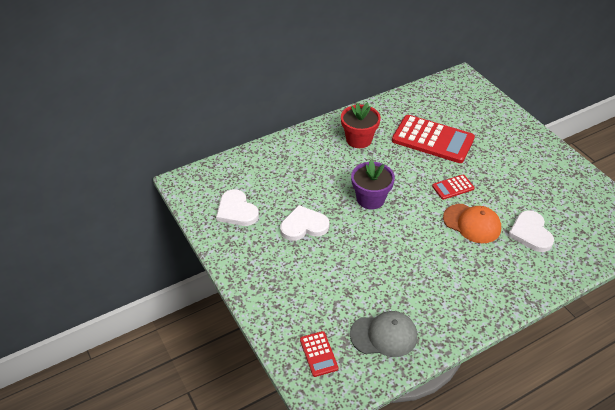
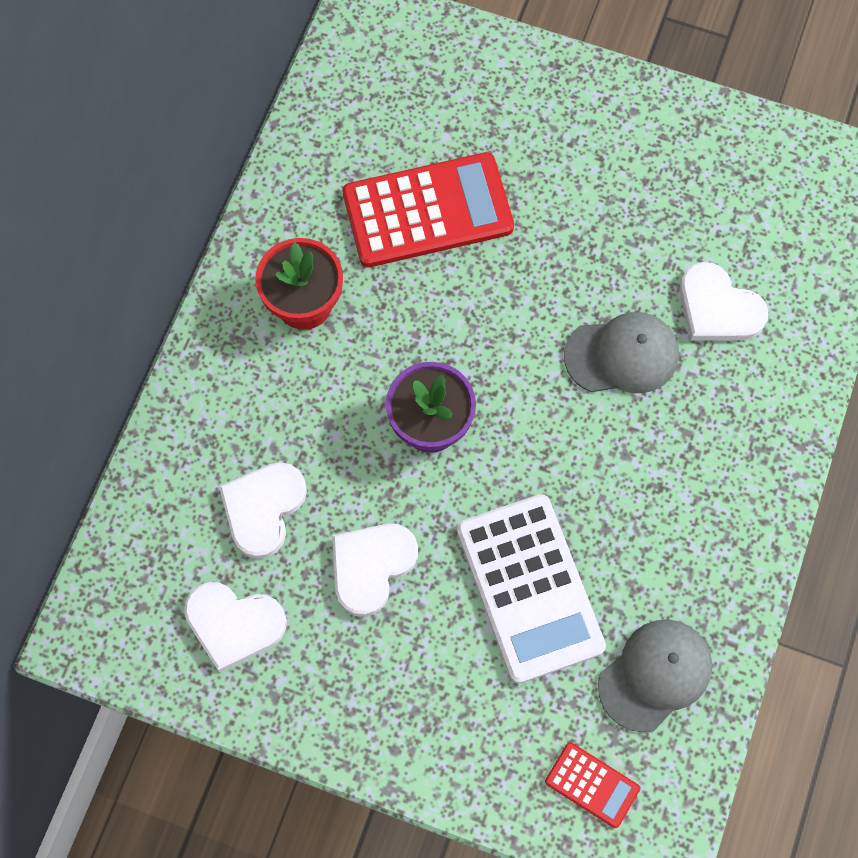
camera: 40 degrees left, 25 degrees up
(283, 185) = (263, 508): none -> white heart
(359, 271) = (529, 588): none -> white calculator
(453, 187) = (539, 298): red calculator -> none
(472, 223) = (622, 355): orange cap -> grey cap

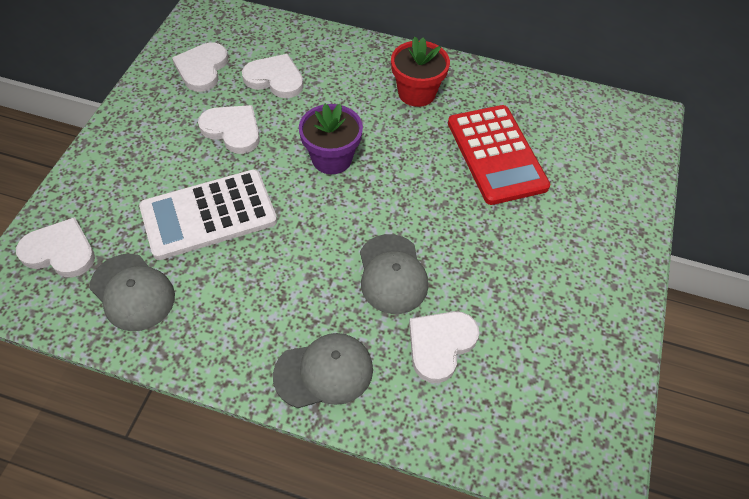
camera: 85 degrees right, 15 degrees down
(592, 785) = (60, 251): red calculator -> white heart
(757, 437) = (324, 372): none -> grey cap

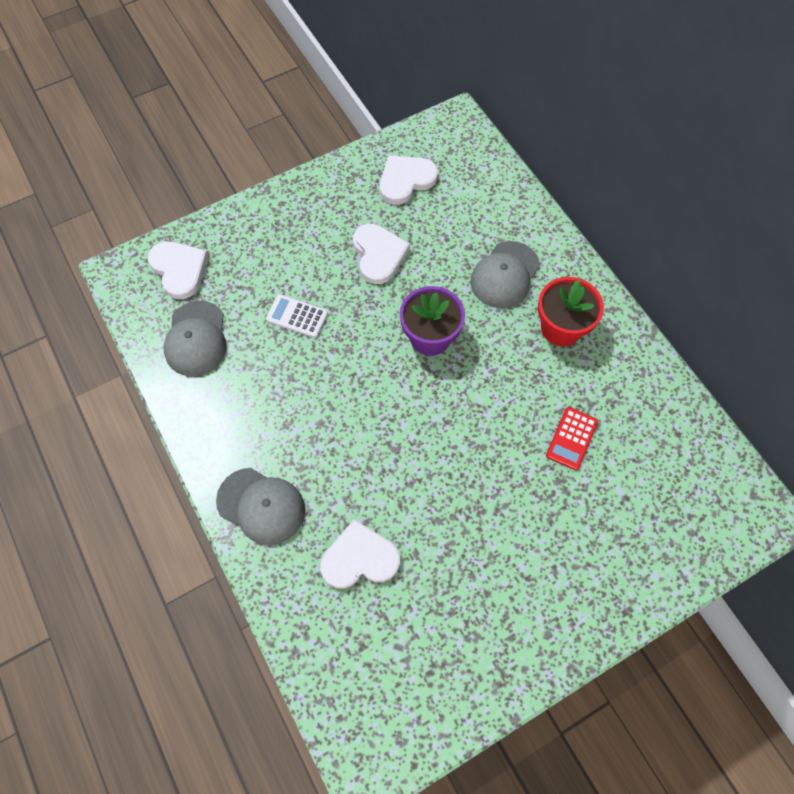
camera: 45 degrees right, 10 degrees up
(209, 215) = (297, 316): white calculator -> white calculator, size x0.47
(275, 79) = (454, 230): white heart -> none
(392, 274) = (380, 472): grey cap -> grey cap (505, 275)
(496, 154) = (571, 438): red calculator -> red calculator, size x0.47

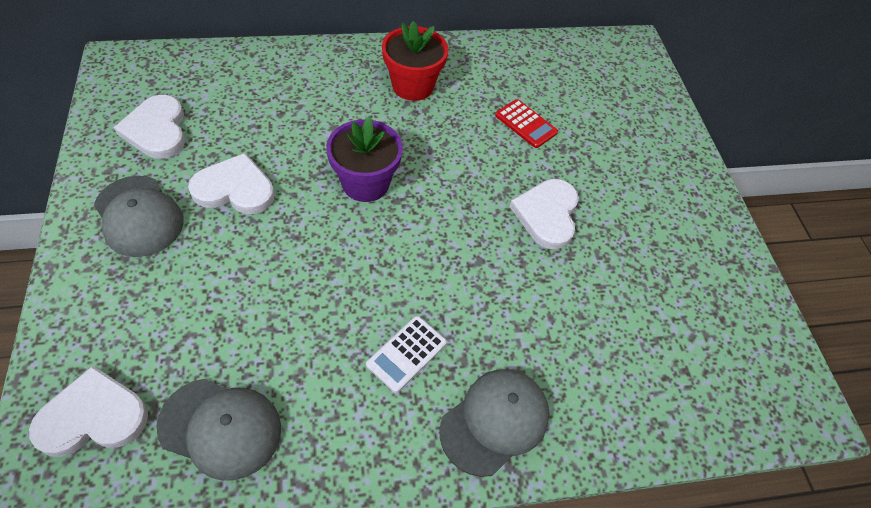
camera: 75 degrees left, 10 degrees down
(297, 316) = (262, 296): white calculator -> white calculator (406, 353)
(359, 558) = (590, 338): white heart -> white heart (547, 214)
(505, 275) = (331, 100): grey cap -> grey cap (139, 216)

